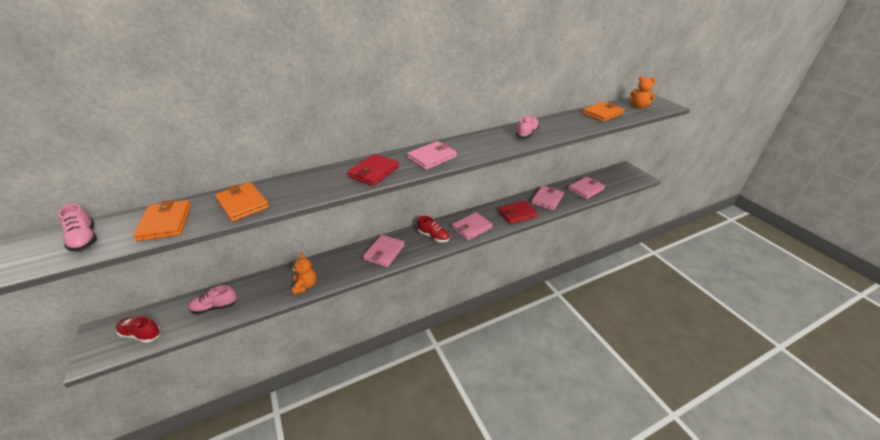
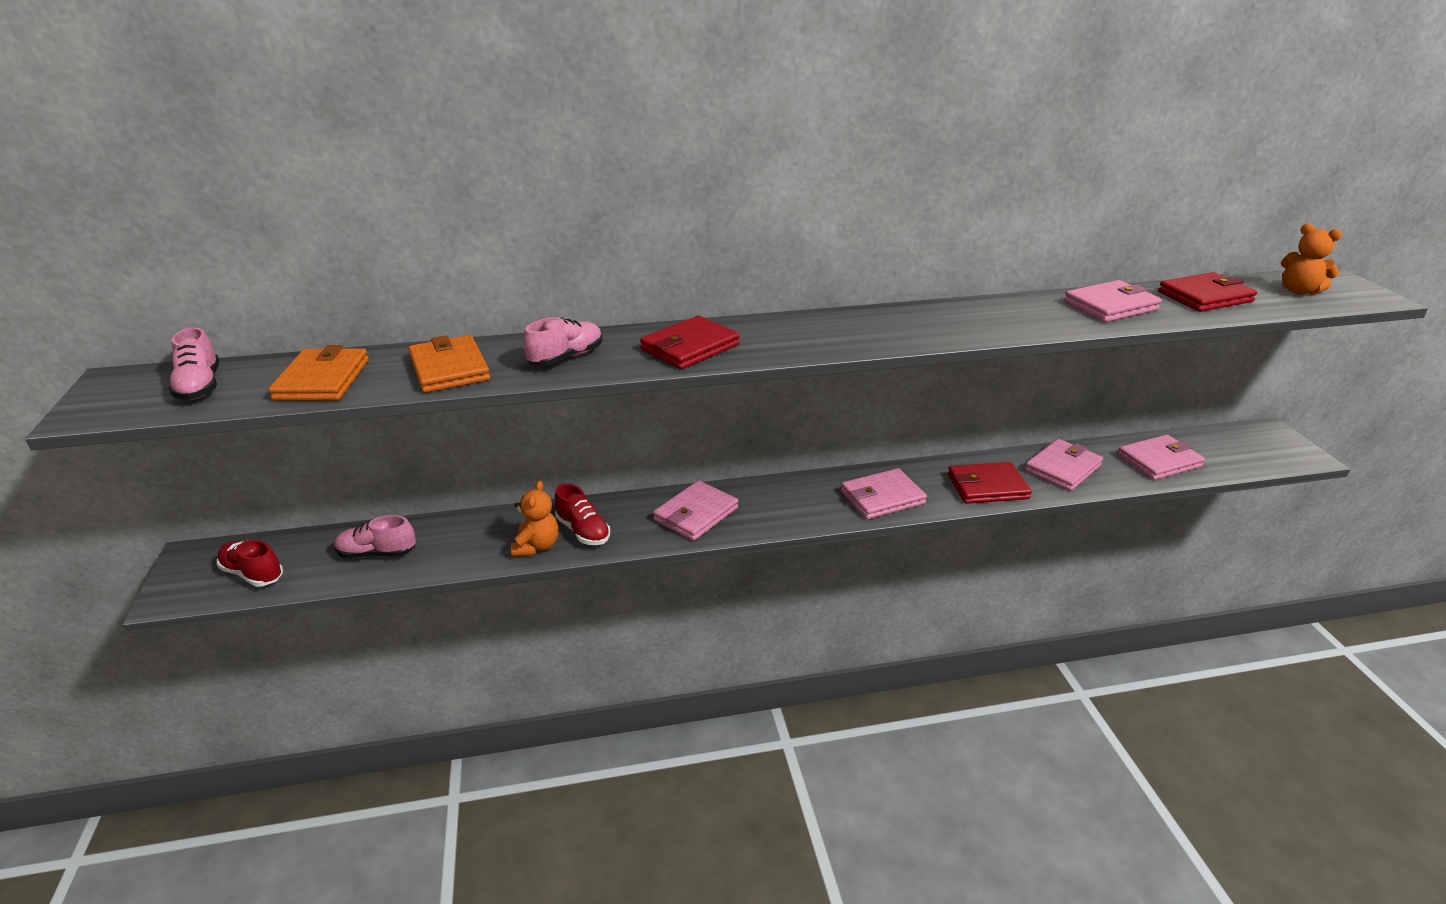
camera: 15 degrees right, 5 degrees down
(432, 157) = (808, 336): pink wallet -> pink wallet (1110, 306)
(433, 236) = (800, 501): red shoe -> red shoe (583, 531)
(527, 134) = (1019, 316): pink shoe -> pink shoe (566, 358)
(602, 114) = (1205, 297): orange wallet -> red wallet

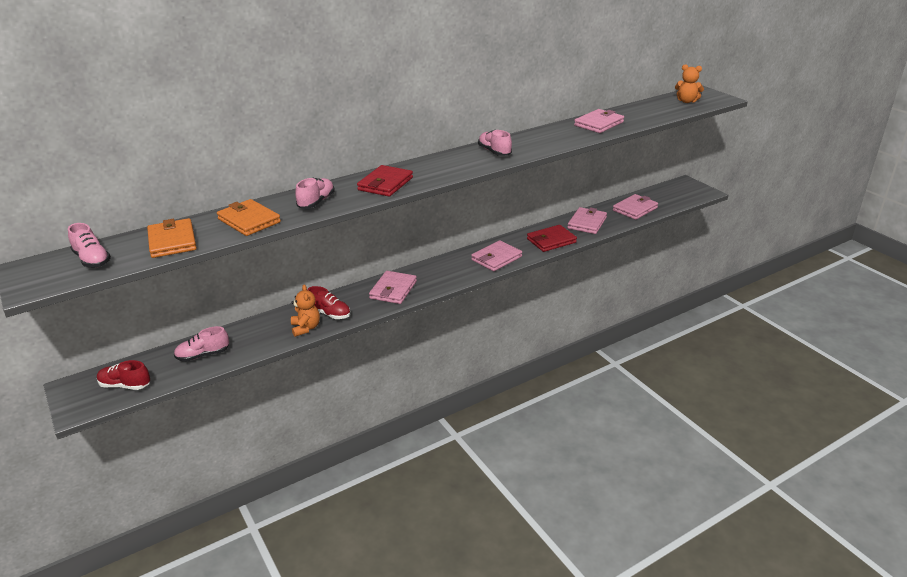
camera: 20 degrees left, 0 degrees up
(899, 325) = (494, 152): none -> pink shoe
(1205, 297) = (643, 111): red wallet -> none

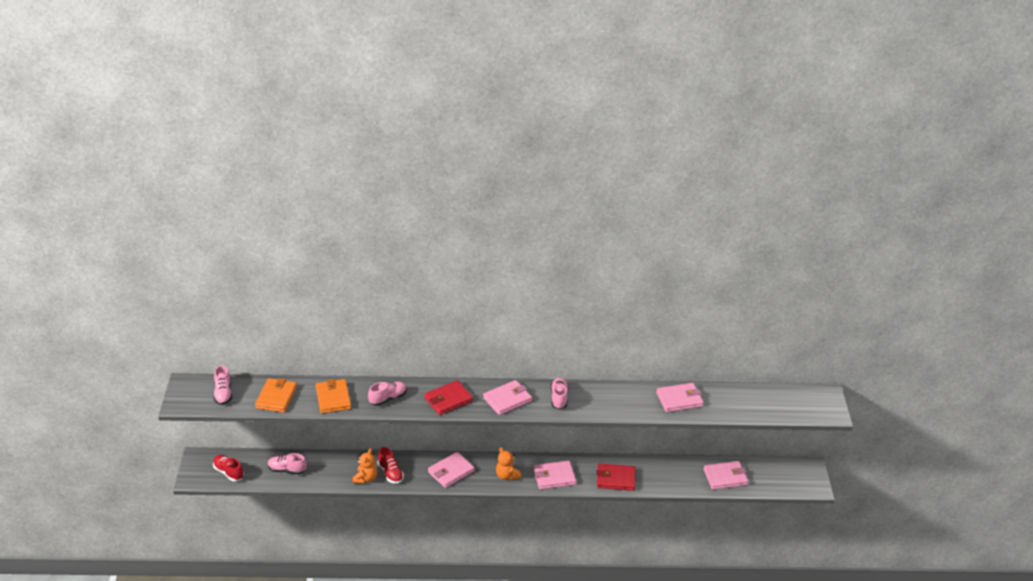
camera: 30 degrees right, 5 degrees up
(587, 223) = (666, 473): pink wallet -> pink wallet (507, 399)
(686, 101) = (794, 402): orange teddy bear -> orange teddy bear (507, 476)

